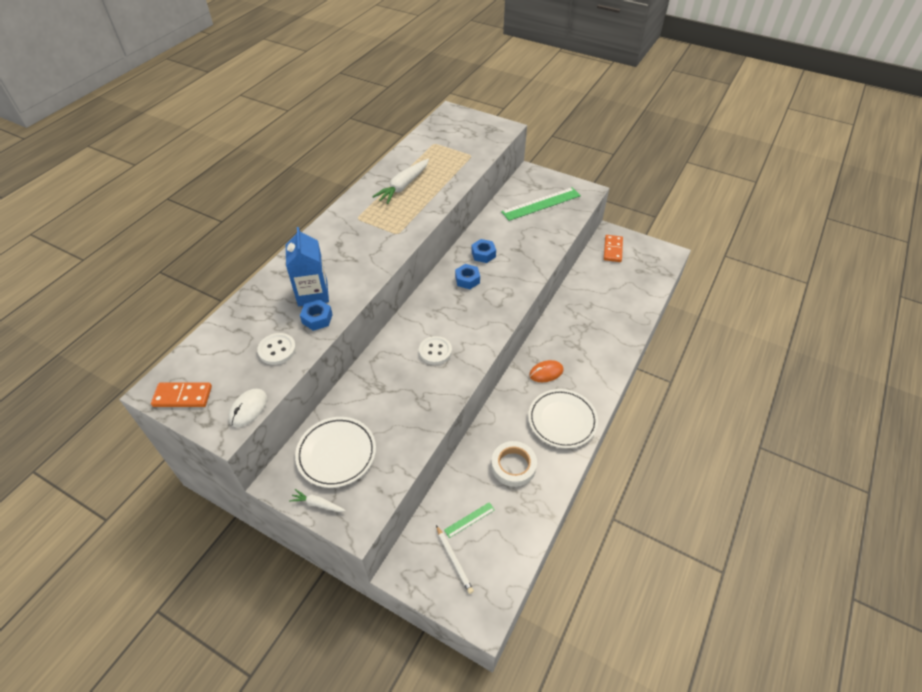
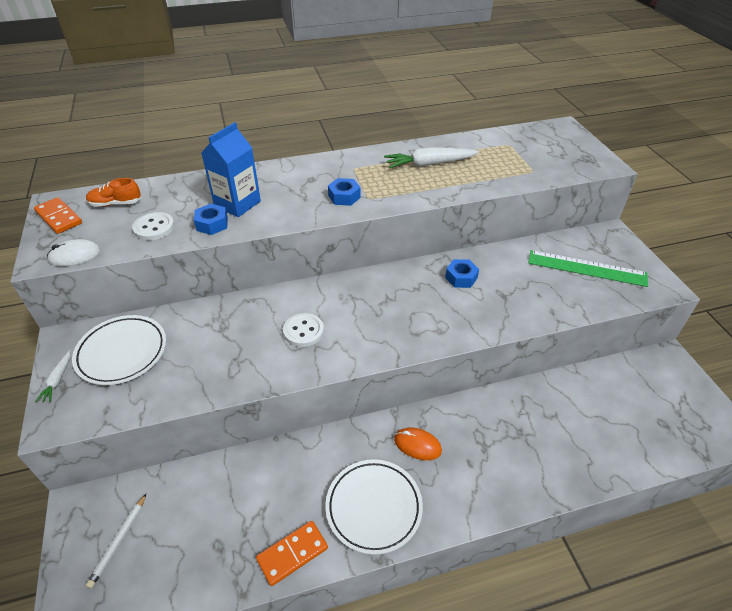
camera: 45 degrees right, 5 degrees down
(214, 355) = (115, 204): none -> orange shoe
(318, 504) = (58, 380): white carrot -> white carrot turned 150 degrees counterclockwise
(467, 280) = (415, 290): blue nut -> blue nut (344, 197)
(469, 520) = (176, 518): green ruler -> none
(513, 466) = (273, 506): white tape -> none
(612, 250) = (652, 377): orange domino -> orange domino (292, 553)

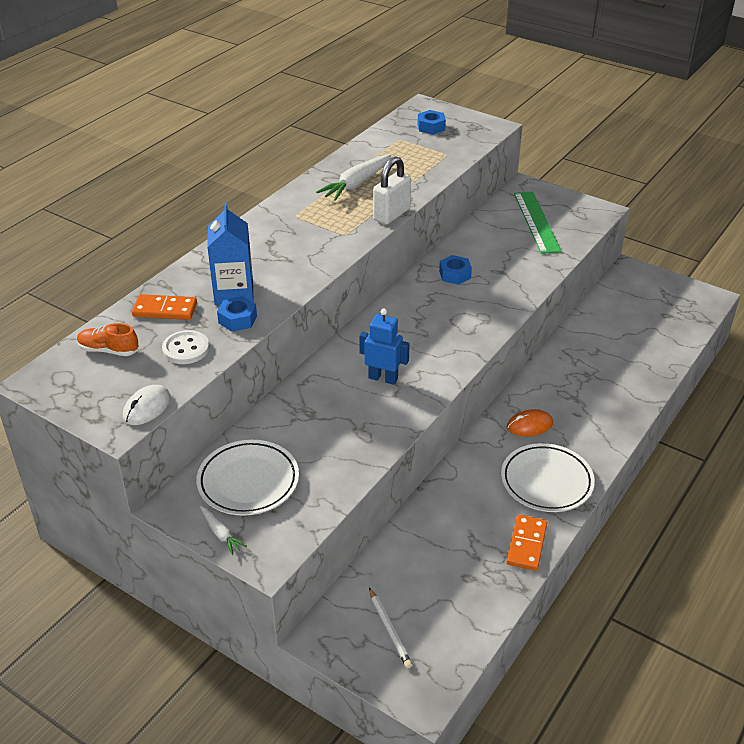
camera: 40 degrees left, 5 degrees down
(59, 217) = (68, 390): orange domino -> orange domino (165, 310)
(115, 204) = (108, 350): orange shoe -> orange shoe turned 60 degrees clockwise
(303, 331) = (383, 378): white button -> blue robot
(344, 197) = (322, 243): blue nut -> blue nut (431, 127)
(424, 199) = (391, 214): none -> white padlock
(587, 268) = (536, 222): green ruler -> green ruler turned 75 degrees counterclockwise

